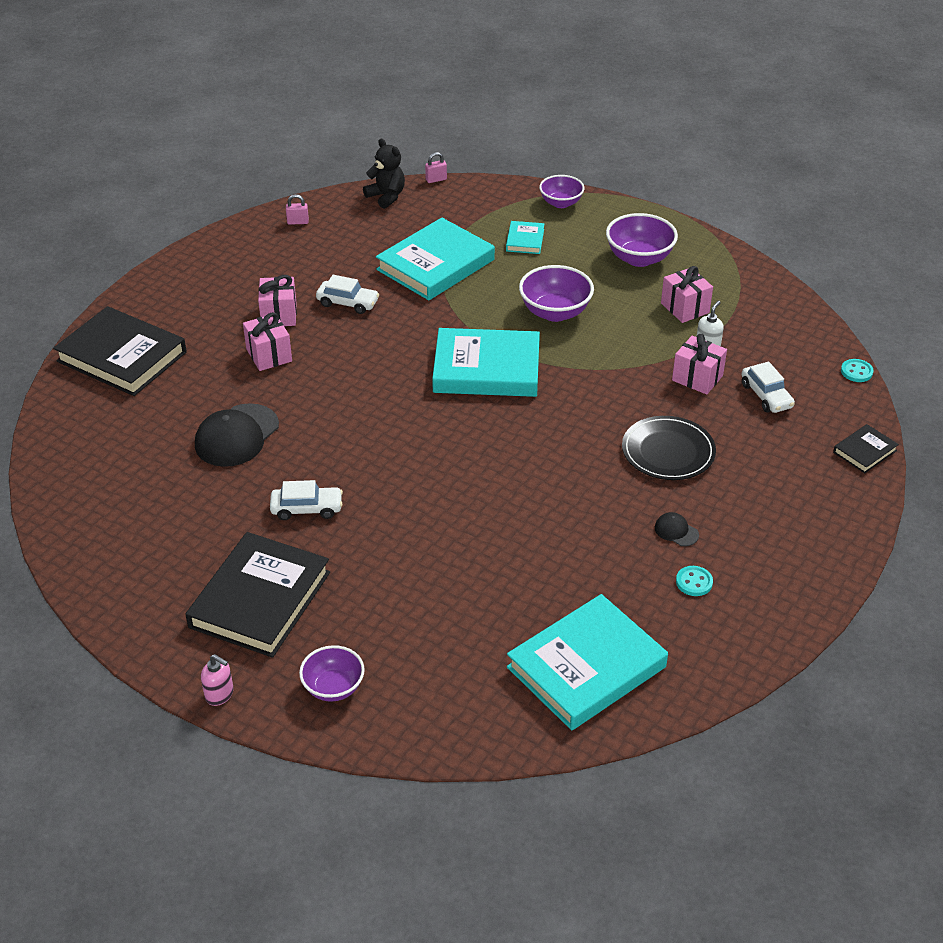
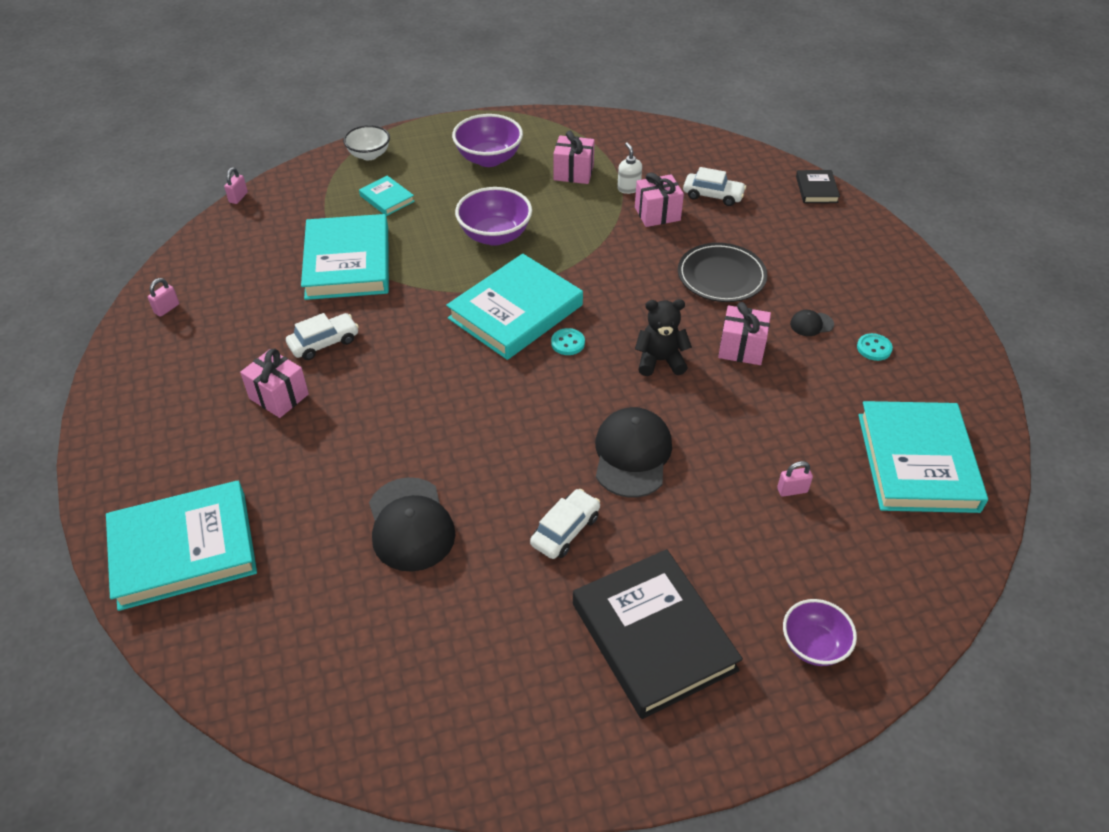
camera: 50 degrees left, 5 degrees up
(122, 357) = (184, 549): black book -> turquoise book
(219, 694) = (754, 744): pink soap dispenser -> none
(269, 355) = (326, 436): pink gift -> pink gift (741, 348)
(386, 197) = (216, 237): black teddy bear -> black teddy bear (660, 360)
(412, 504) = (632, 454): none -> black cap
(472, 607) = (792, 490): none -> pink padlock
(561, 203) = (369, 155): purple bowl -> white bowl
(856, 372) = (733, 144): turquoise button -> turquoise button (568, 343)

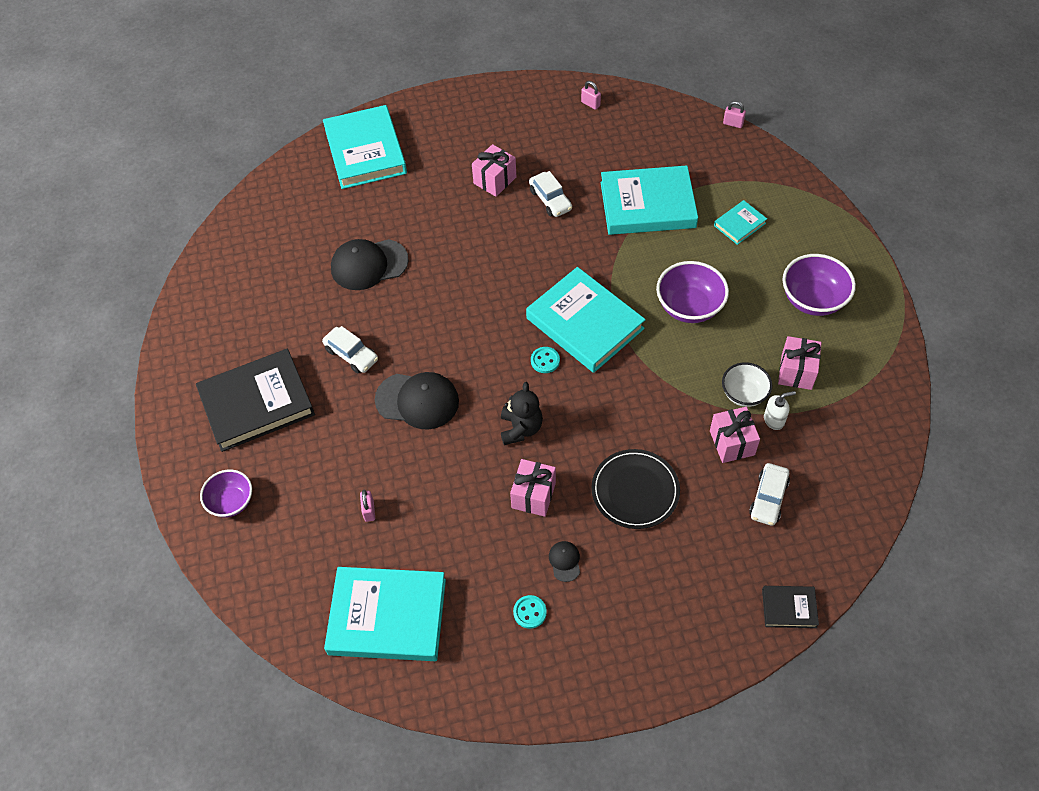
camera: 95 degrees right, 10 degrees up
(369, 155) = (808, 206): white bowl -> white bowl (744, 394)

